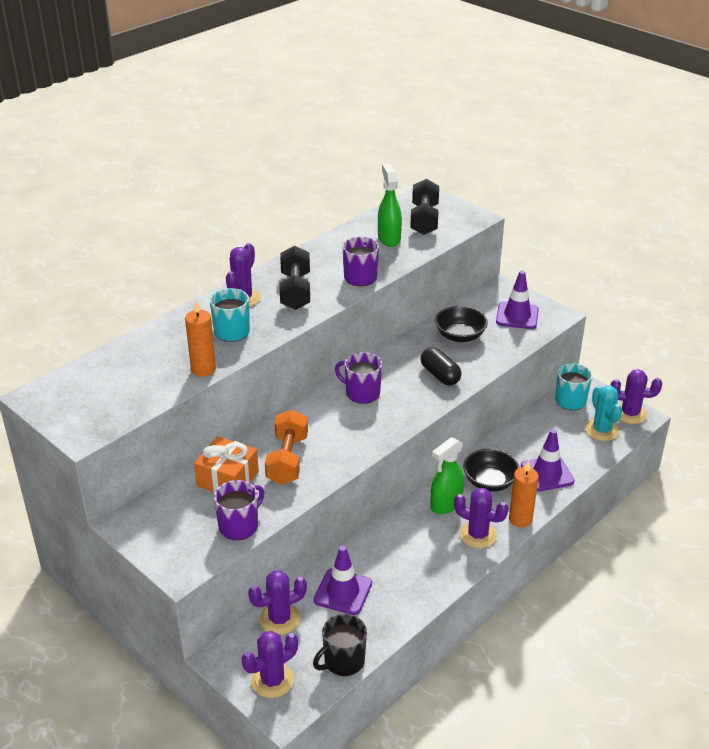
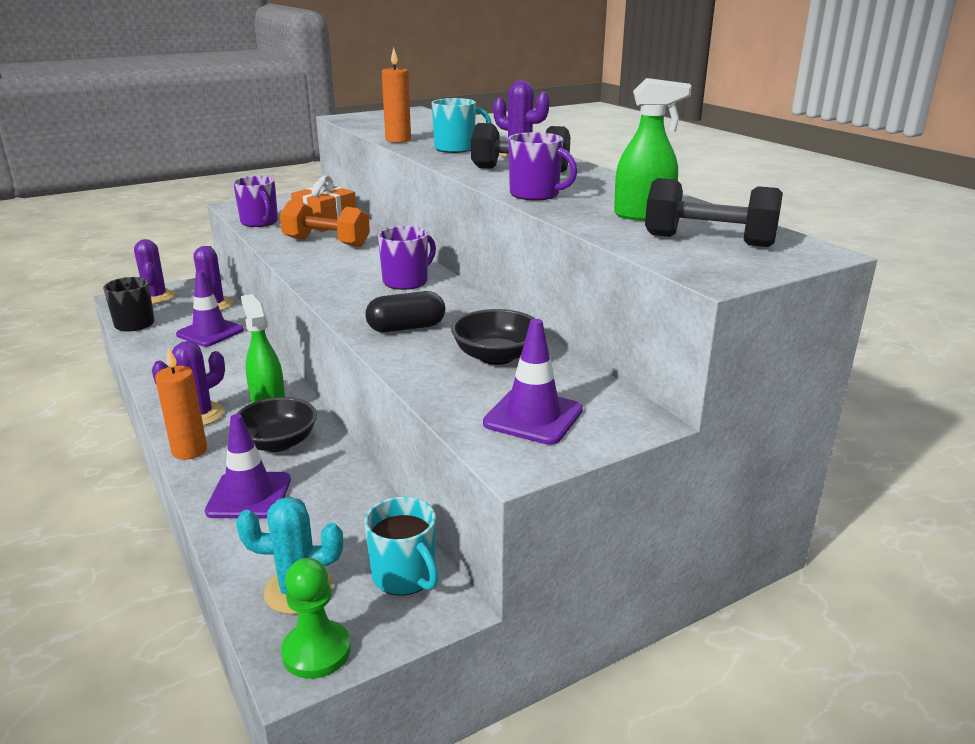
camera: 105 degrees right, 10 degrees down
(630, 413) = (316, 651): purple cactus -> green pawn

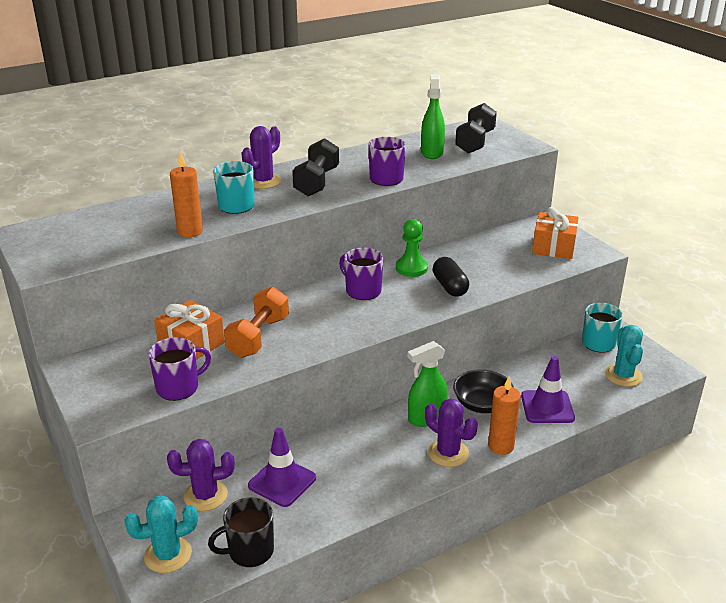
camera: 90 degrees left, 5 degrees up
(155, 297) = (168, 555): purple cactus -> turquoise cactus
(316, 651) = (660, 365): green pawn -> green pawn (411, 268)
(496, 356) = (486, 256): black bowl -> none
(533, 417) = (553, 247): purple traffic cone -> orange gift

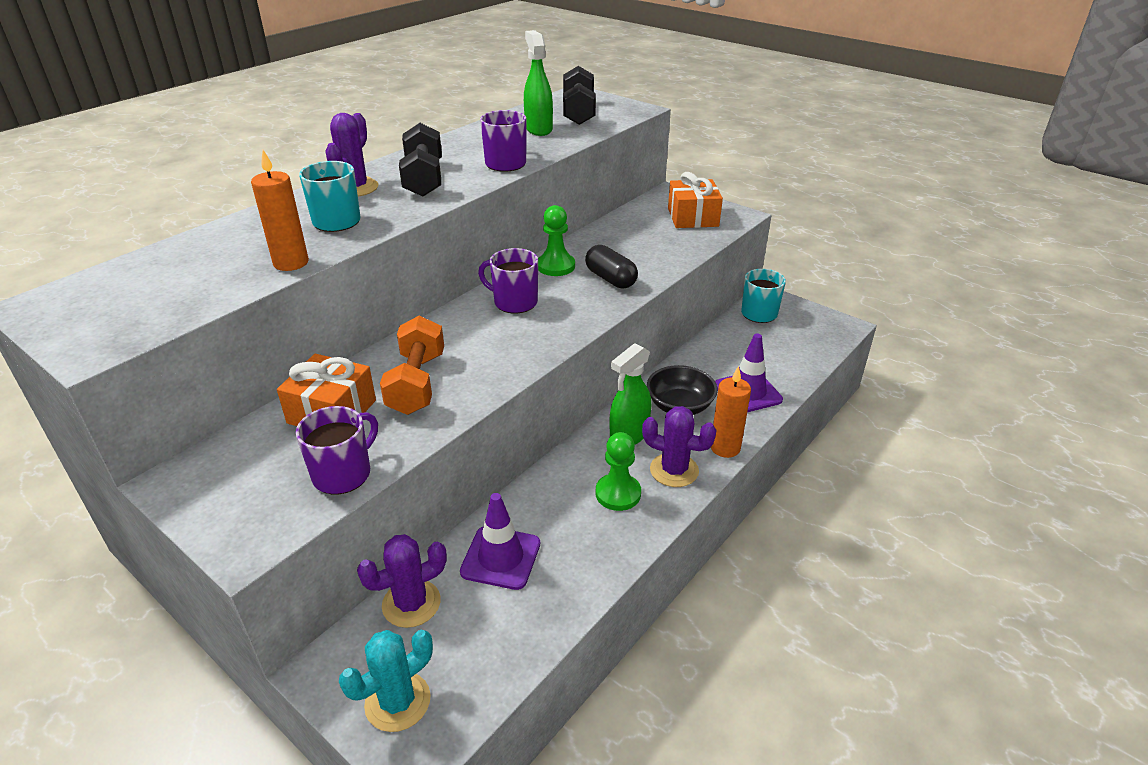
camera: 20 degrees left, 5 degrees up
(250, 551) = (504, 662): black mug -> none
(393, 459) = (618, 493): none -> green pawn
(623, 375) = (802, 342): turquoise cactus -> none

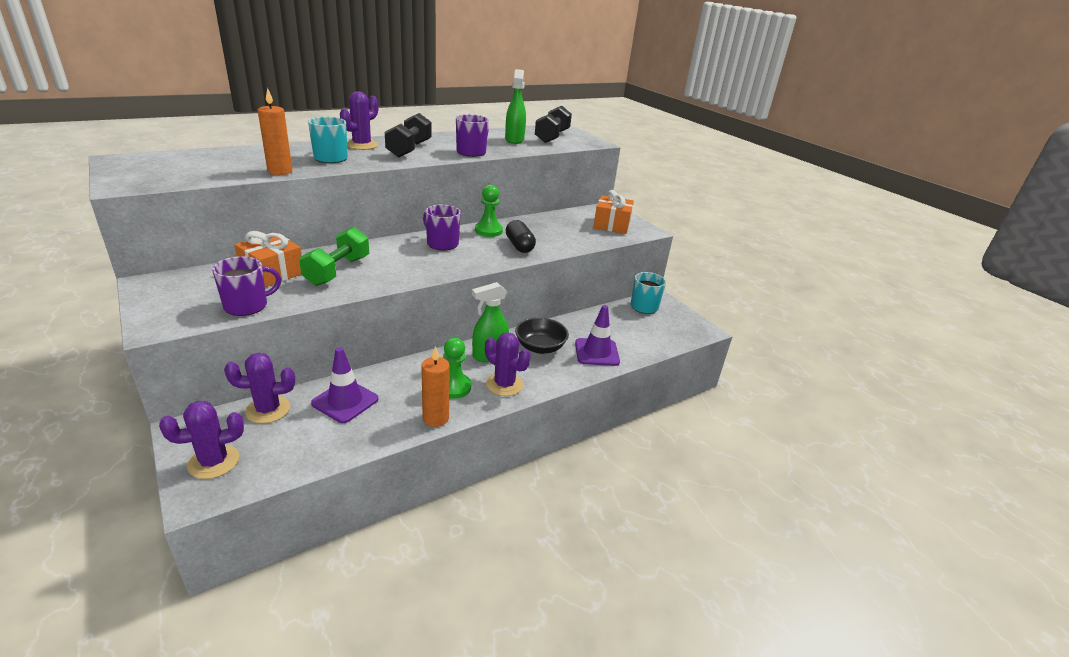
camera: 15 degrees right, 5 degrees down
(397, 701) = (214, 462): turquoise cactus -> purple cactus
(417, 383) = (337, 271): orange dumbbell -> green dumbbell
(725, 448) = (552, 381): orange candle -> orange candle (435, 418)

